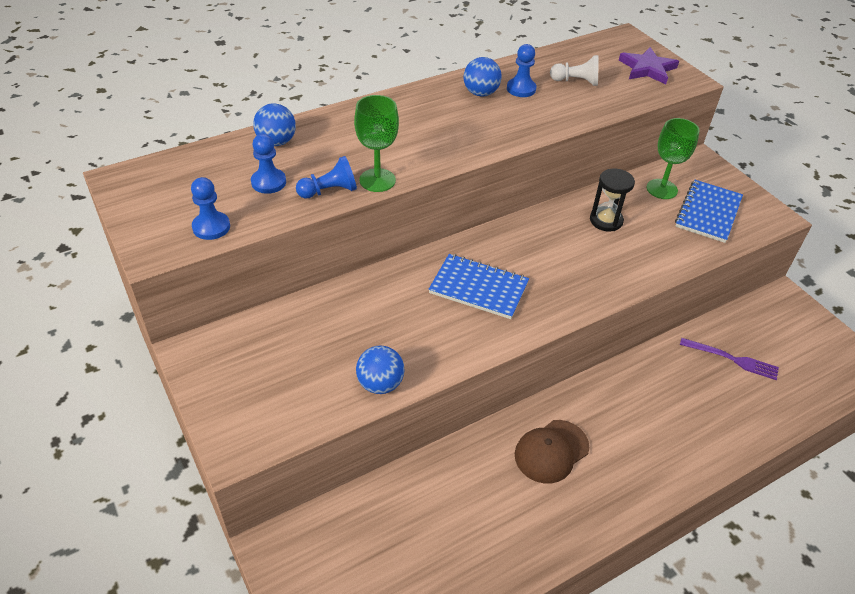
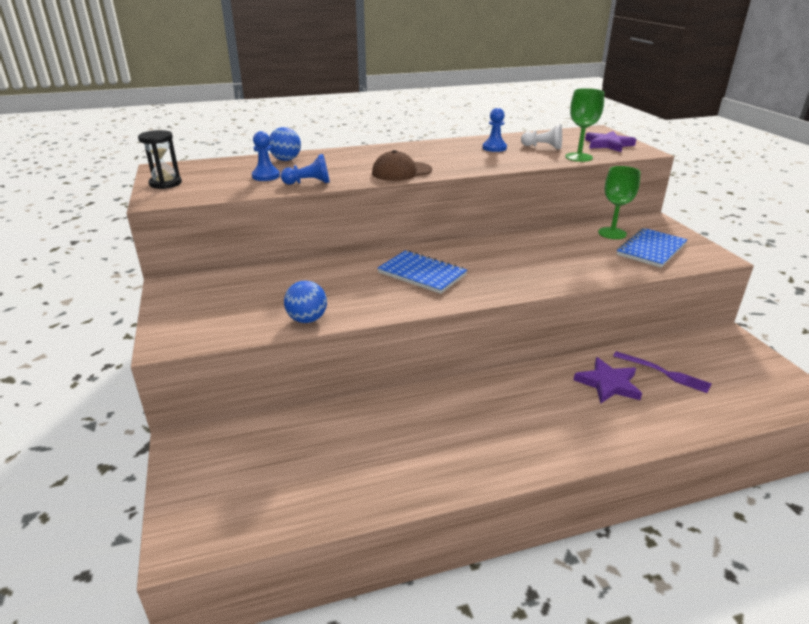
camera: 15 degrees right, 15 degrees down
(211, 227) = (207, 192): blue pawn -> none
(377, 180) = (350, 180): green goblet -> green goblet (578, 157)
(480, 93) = (460, 148): blue ball -> none
(551, 451) = (462, 415): brown cap -> brown cap (401, 172)
(606, 220) = (553, 246): black hourglass -> black hourglass (165, 183)
(682, 384) = (608, 384): none -> purple star

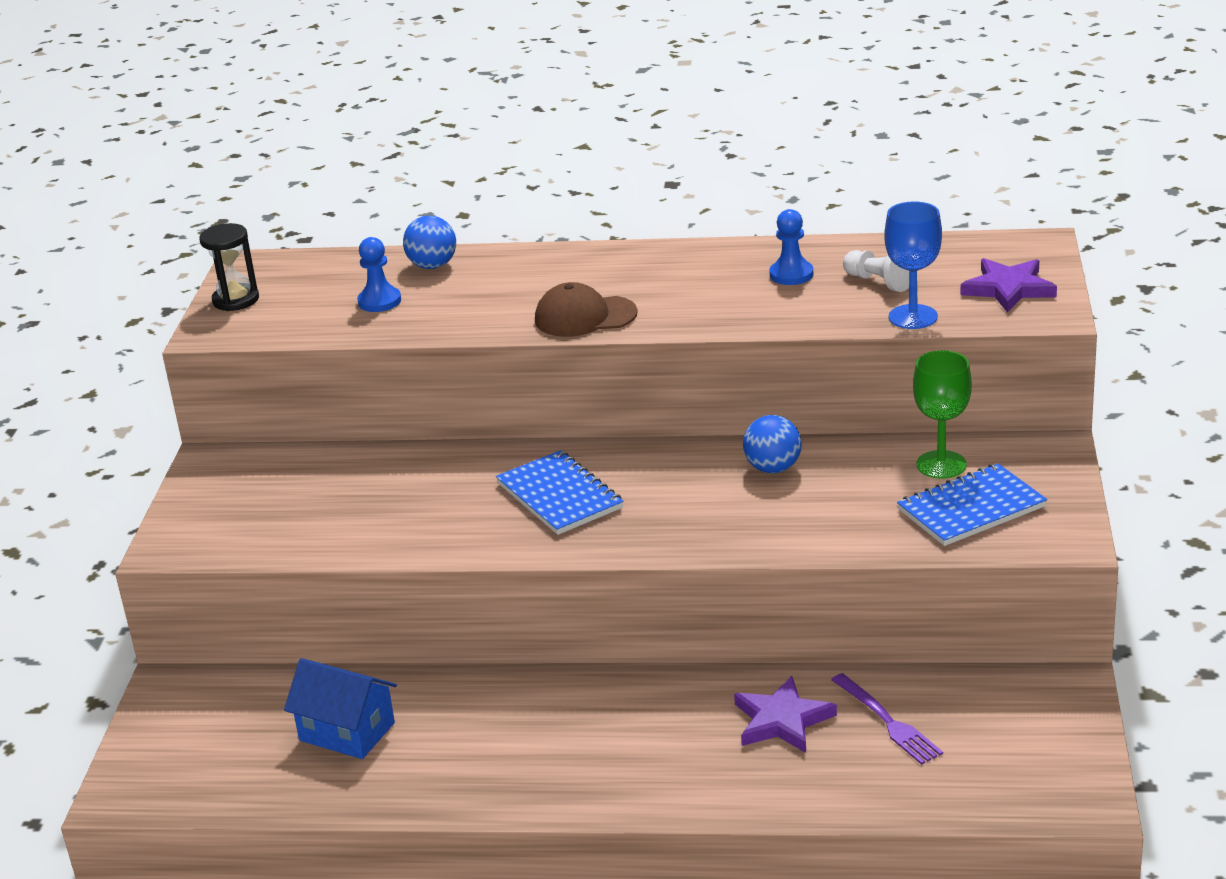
camera: 25 degrees right, 0 degrees up
(307, 319) = (351, 545): blue ball -> blue ball (773, 468)
(308, 183) = (430, 324): blue pawn -> none
(340, 449) = (347, 732): none -> blue house
(578, 157) = (913, 317): green goblet -> blue goblet

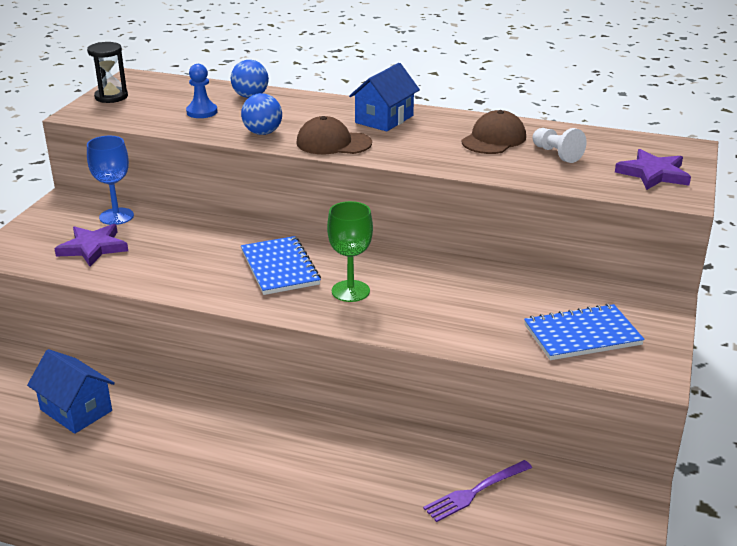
camera: 10 degrees right, 0 degrees up
(634, 269) = (384, 119): none -> blue house
(773, 468) = (442, 277): blue ball -> blue ball (262, 133)
(782, 720) = (392, 472): purple star -> purple star (93, 248)
(791, 274) = (494, 139): blue pawn -> brown cap
(889, 722) = (474, 492): purple fork -> purple fork turned 75 degrees clockwise
(913, 317) = (572, 181): blue goblet -> blue goblet (116, 216)
(941, 465) = (570, 297): green goblet -> green goblet (350, 291)

